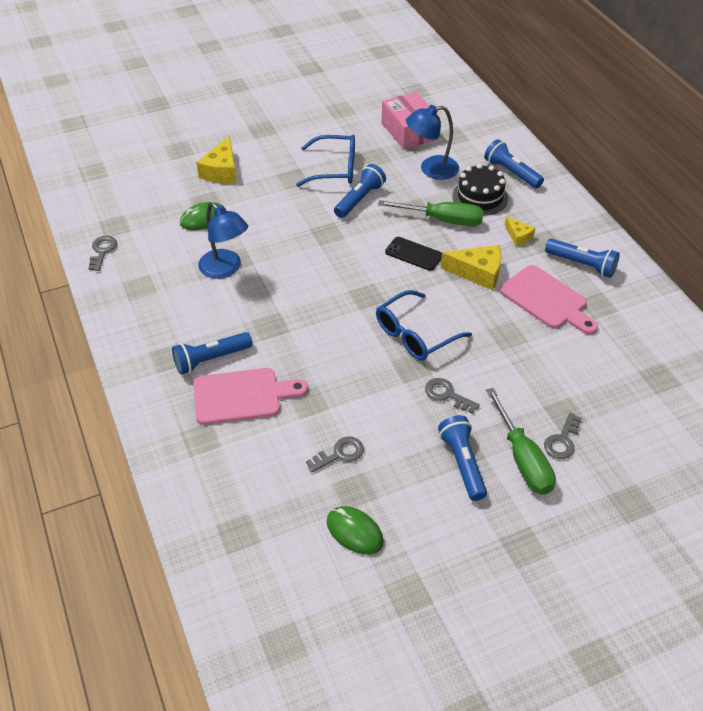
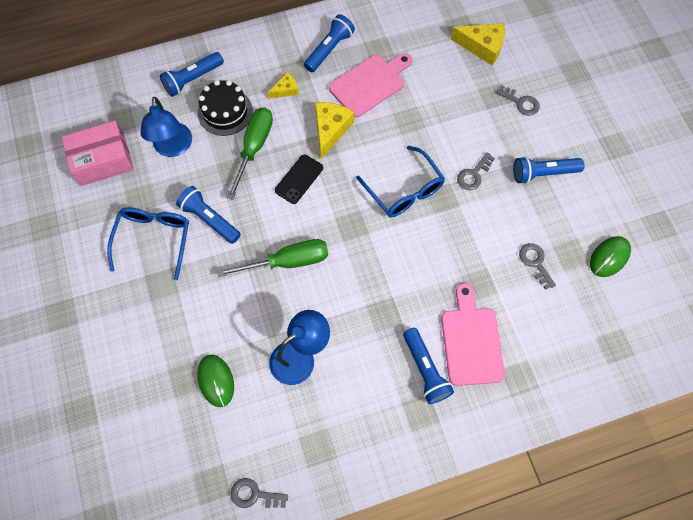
camera: 85 degrees left, 20 degrees up
(222, 171) = (132, 361): yellow cheese -> yellow cheese (482, 47)
(523, 459) = (539, 132): green screwdriver -> green screwdriver (288, 261)

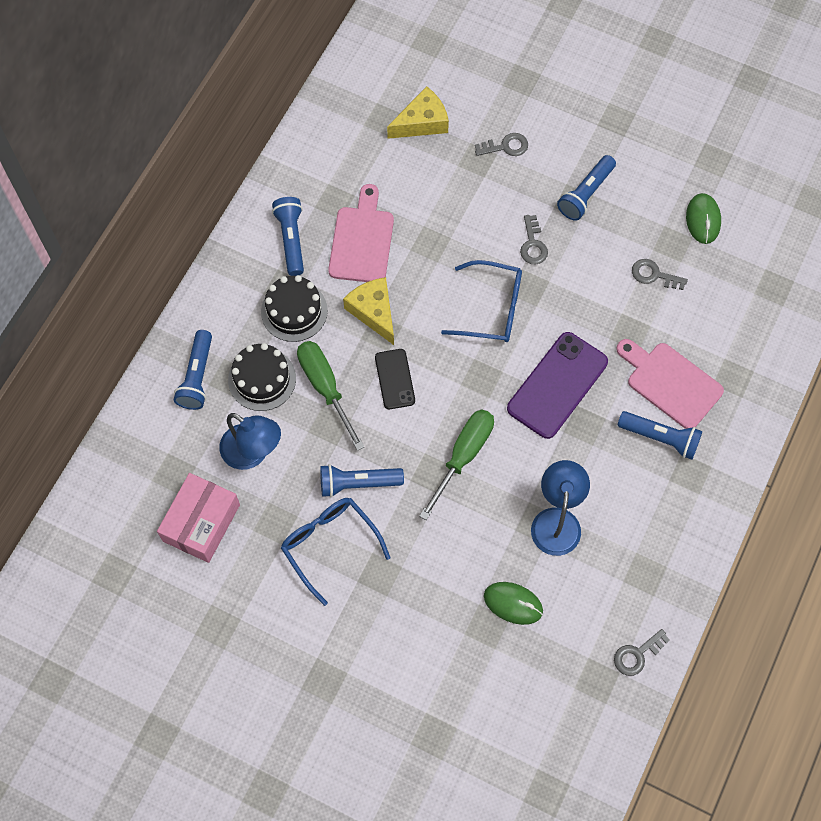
camera: 45 degrees left, 0 degrees up
(286, 90) = (294, 311): yellow cheese -> black cake
(394, 273) = (557, 385): none -> purple phone

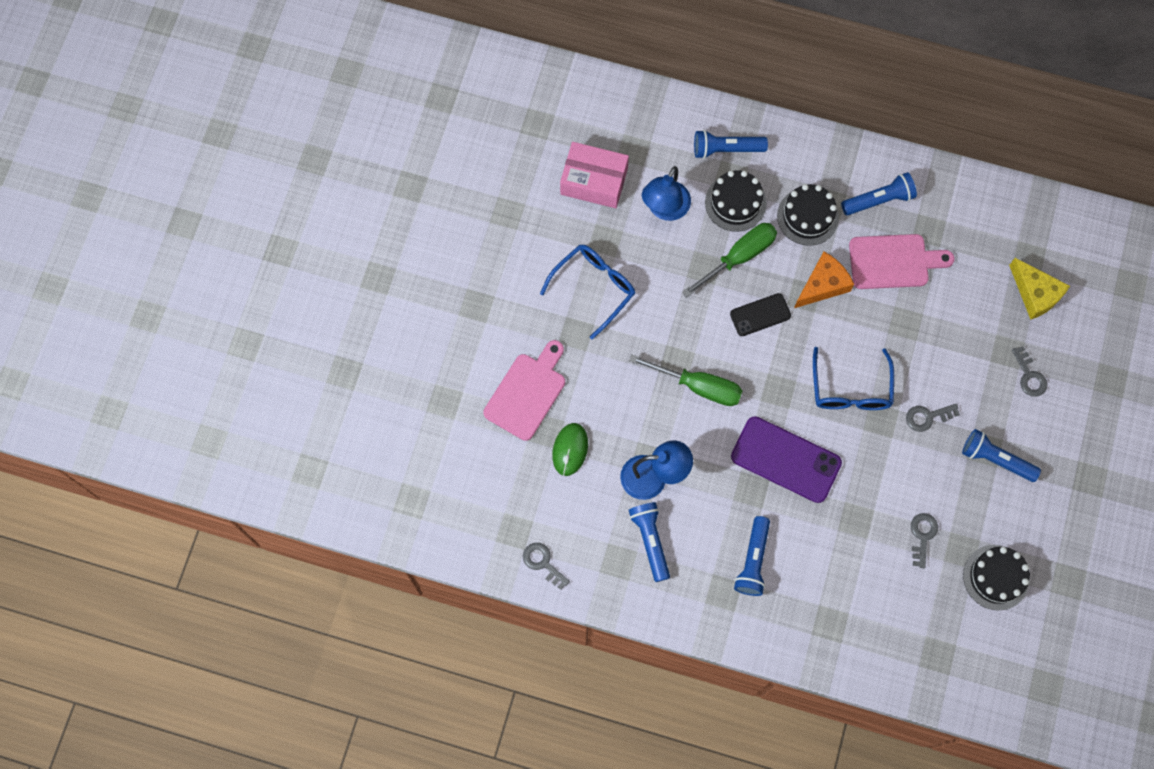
camera: 80 degrees right, 5 degrees up
(358, 483) = (654, 301): blue flashlight -> blue flashlight (650, 541)
(373, 312) = (822, 285): yellow cheese -> orange cheese
(670, 383) = (811, 564): pink cutting board -> pink cutting board (527, 393)
(703, 220) = (996, 577): green mouse -> black cake

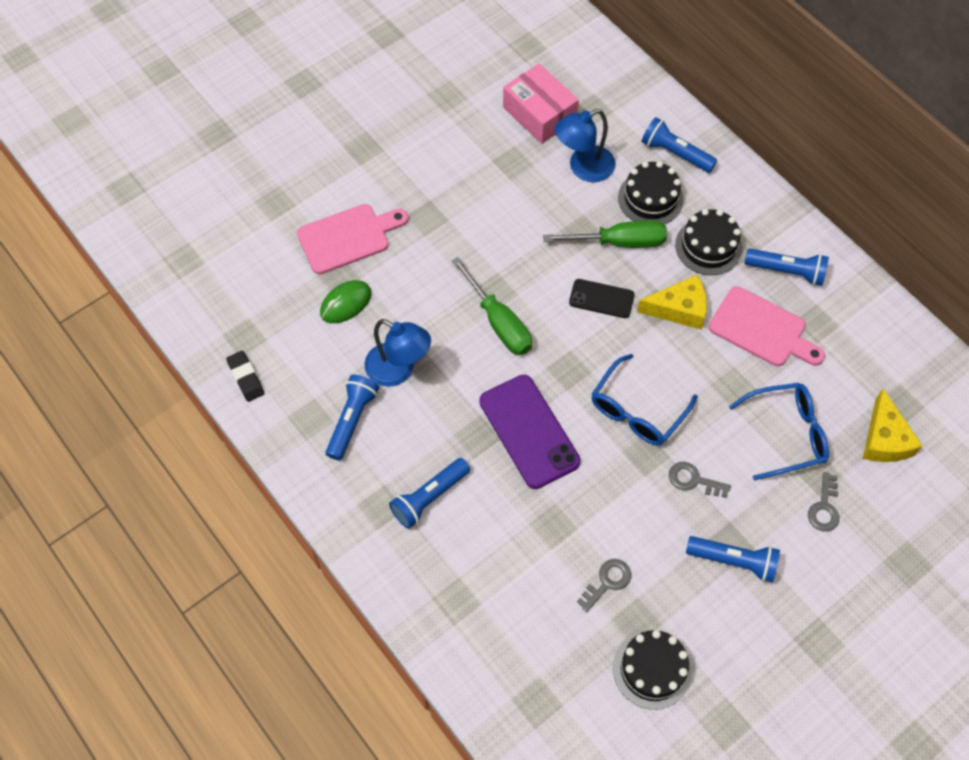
camera: 35 degrees right, 10 degrees down
(543, 563) = (246, 378): grey key -> black eraser
(594, 288) = (472, 192): blue glasses -> blue glasses (787, 434)
(822, 285) = (679, 309): orange cheese -> yellow cheese
(996, 459) = (733, 561): blue flashlight -> blue flashlight turned 135 degrees clockwise

